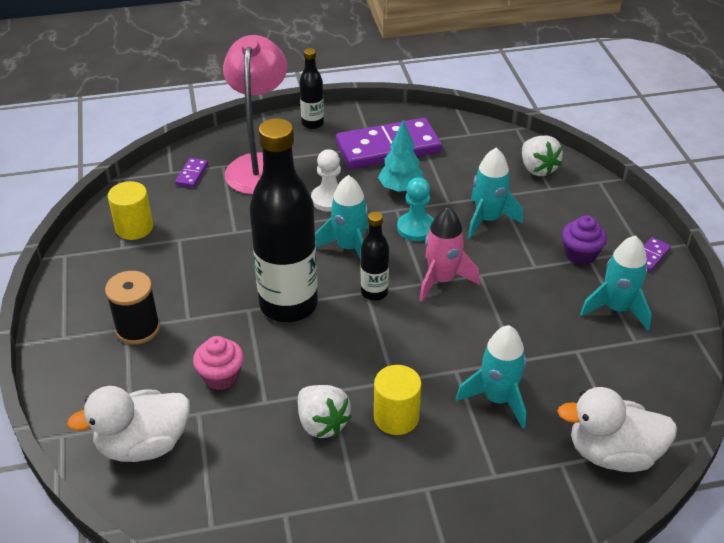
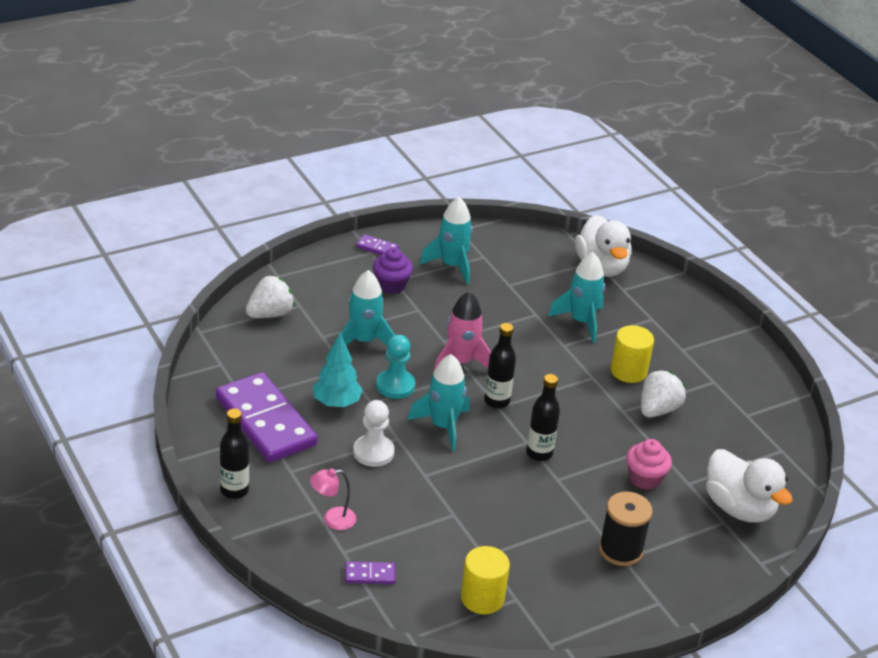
camera: 110 degrees left, 5 degrees down
(259, 165) = (332, 519): pink lamp -> pink lamp, size x0.41
(288, 305) = (539, 453): black bottle -> black bottle, size x0.47

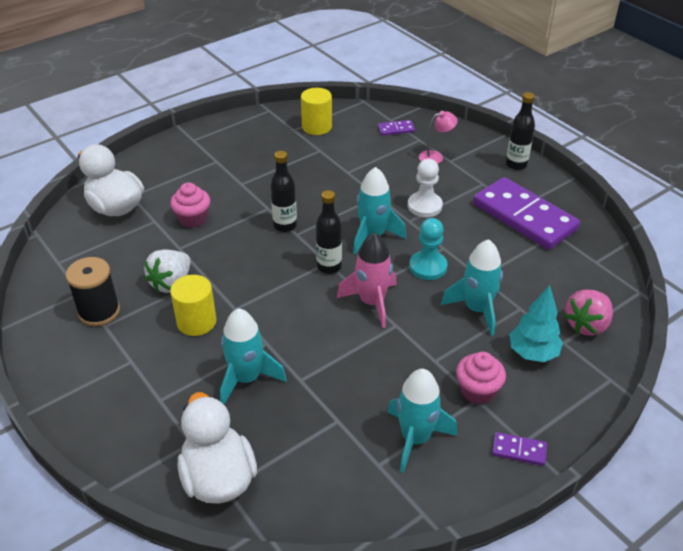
camera: 175 degrees right, 5 degrees up
(270, 314) = (587, 325): white strawberry -> pink strawberry
(336, 403) = (473, 241): turquoise tree -> turquoise tree (532, 353)
(391, 285) = (477, 390): purple cupcake -> pink cupcake
(620, 550) = (218, 166): black spool -> black spool (99, 311)

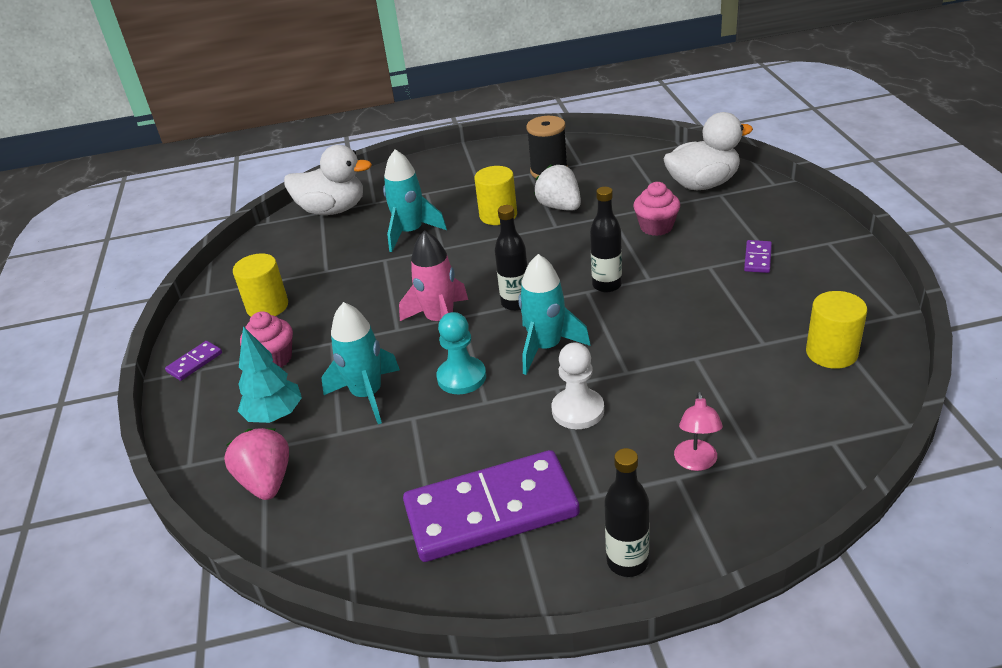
camera: 120 degrees right, 5 degrees down
(396, 129) = (797, 439): purple domino -> purple domino (757, 258)
(415, 438) = (267, 307): turquoise rocket -> yellow cylinder

